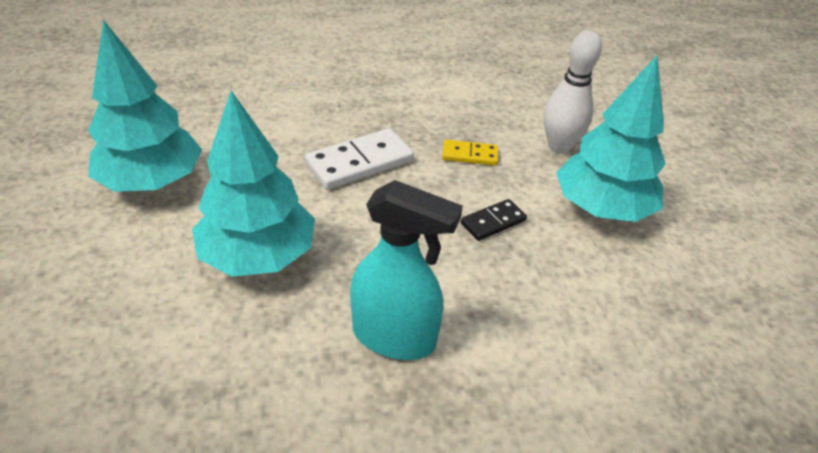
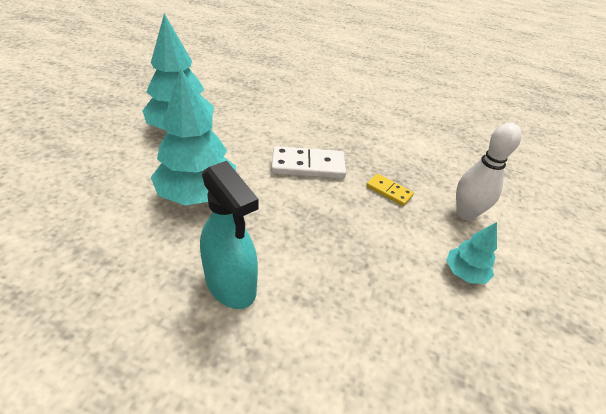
camera: 30 degrees right, 0 degrees up
(493, 222) = (367, 243): black domino -> none
(601, 208) = (464, 273): turquoise tree -> turquoise tree, size x0.50

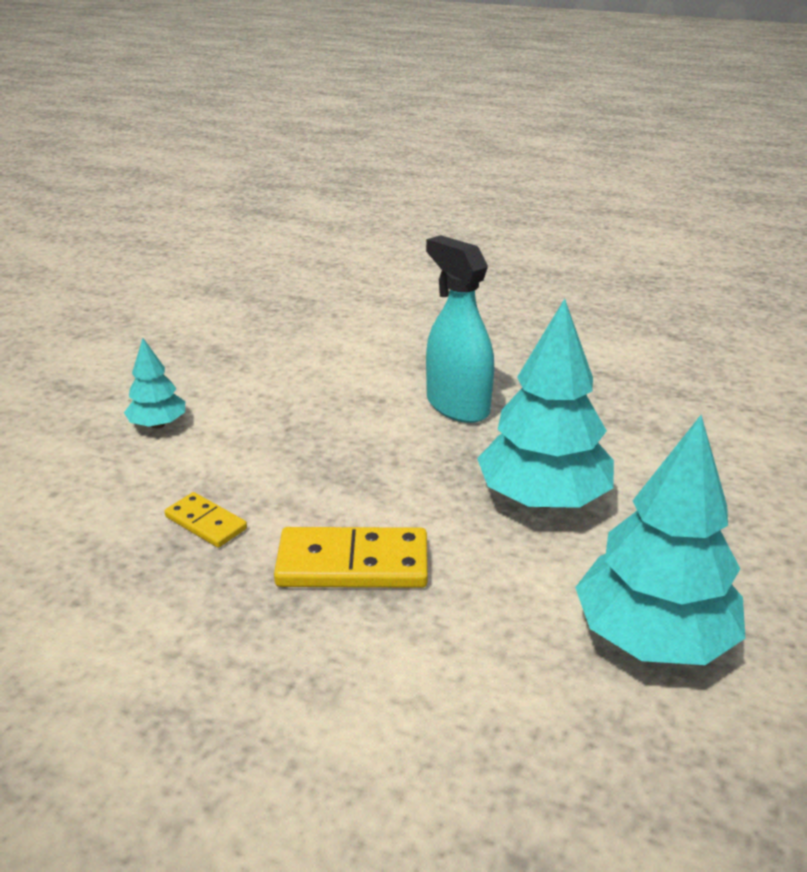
camera: 175 degrees left, 10 degrees down
(308, 165) = (352, 564): white domino -> yellow domino
(465, 213) = (88, 494): white bowling pin -> none

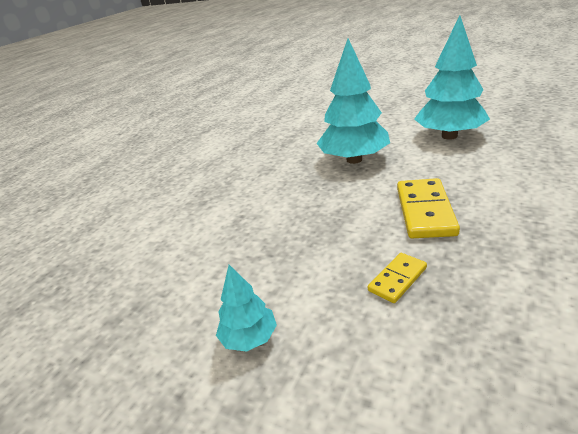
camera: 80 degrees left, 0 degrees up
(457, 406) = (258, 187): turquoise spray bottle -> none

